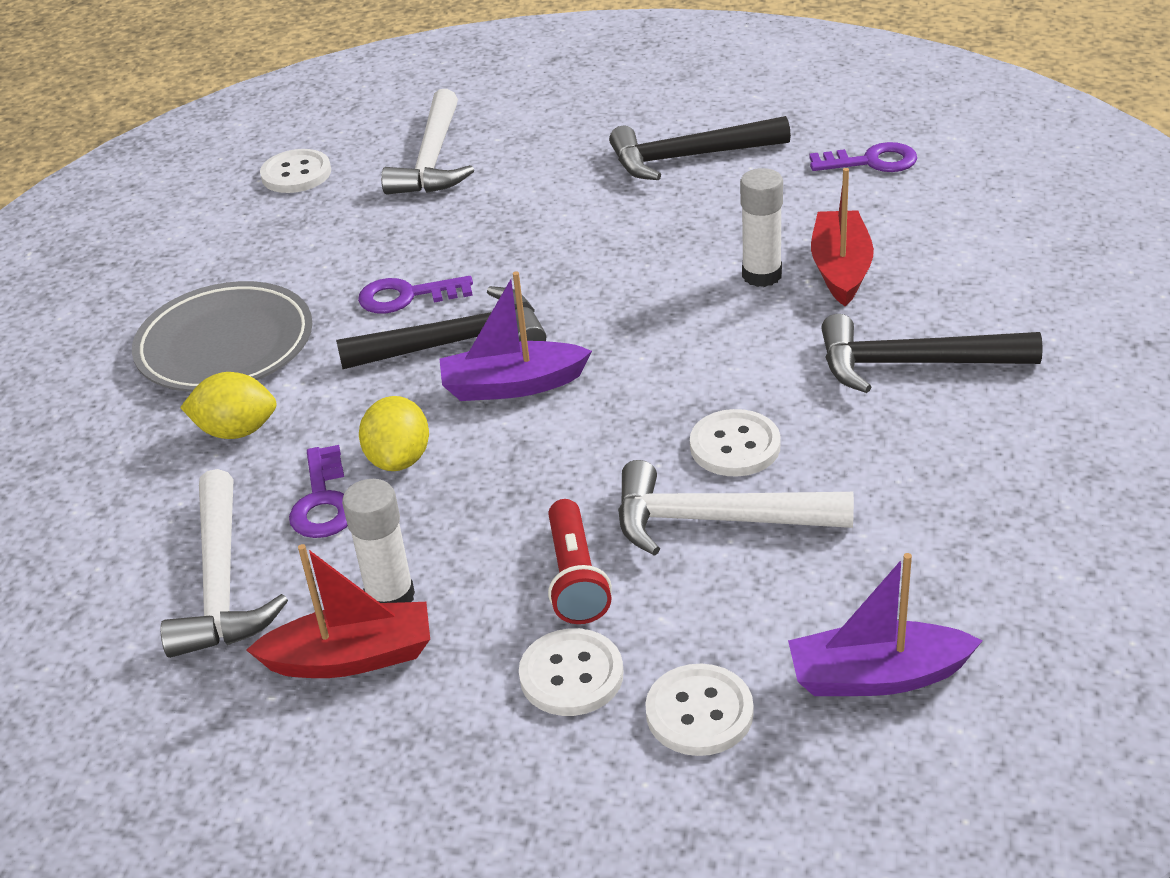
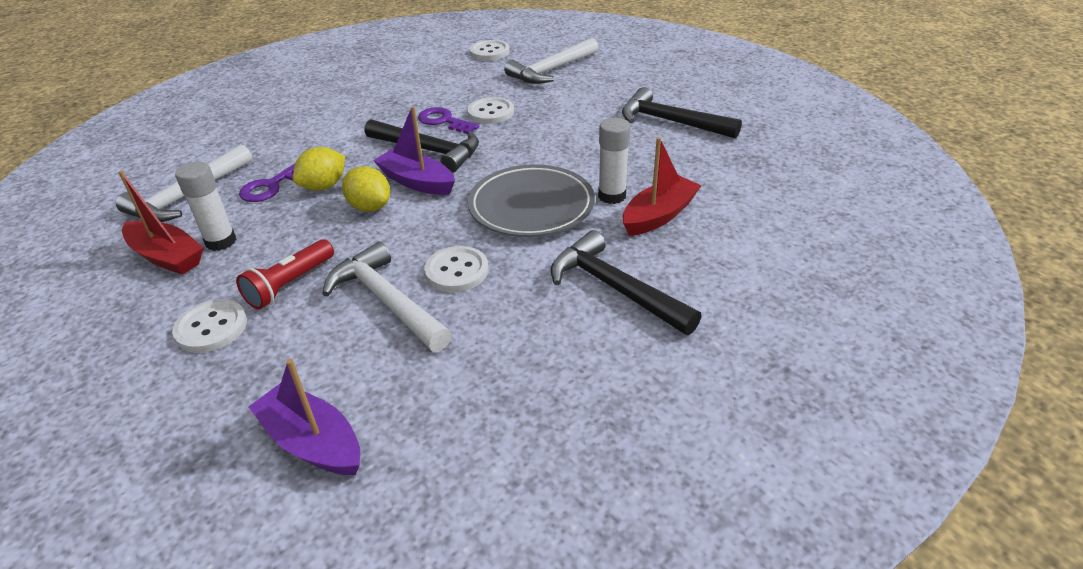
camera: 40 degrees right, 0 degrees up
(225, 345) = (350, 105): grey plate -> grey plate (531, 206)
(236, 431) = (296, 140): yellow lemon -> yellow lemon (370, 207)
(699, 712) = (218, 389): white button -> white button (491, 112)
(871, 161) = (769, 170): purple key -> none

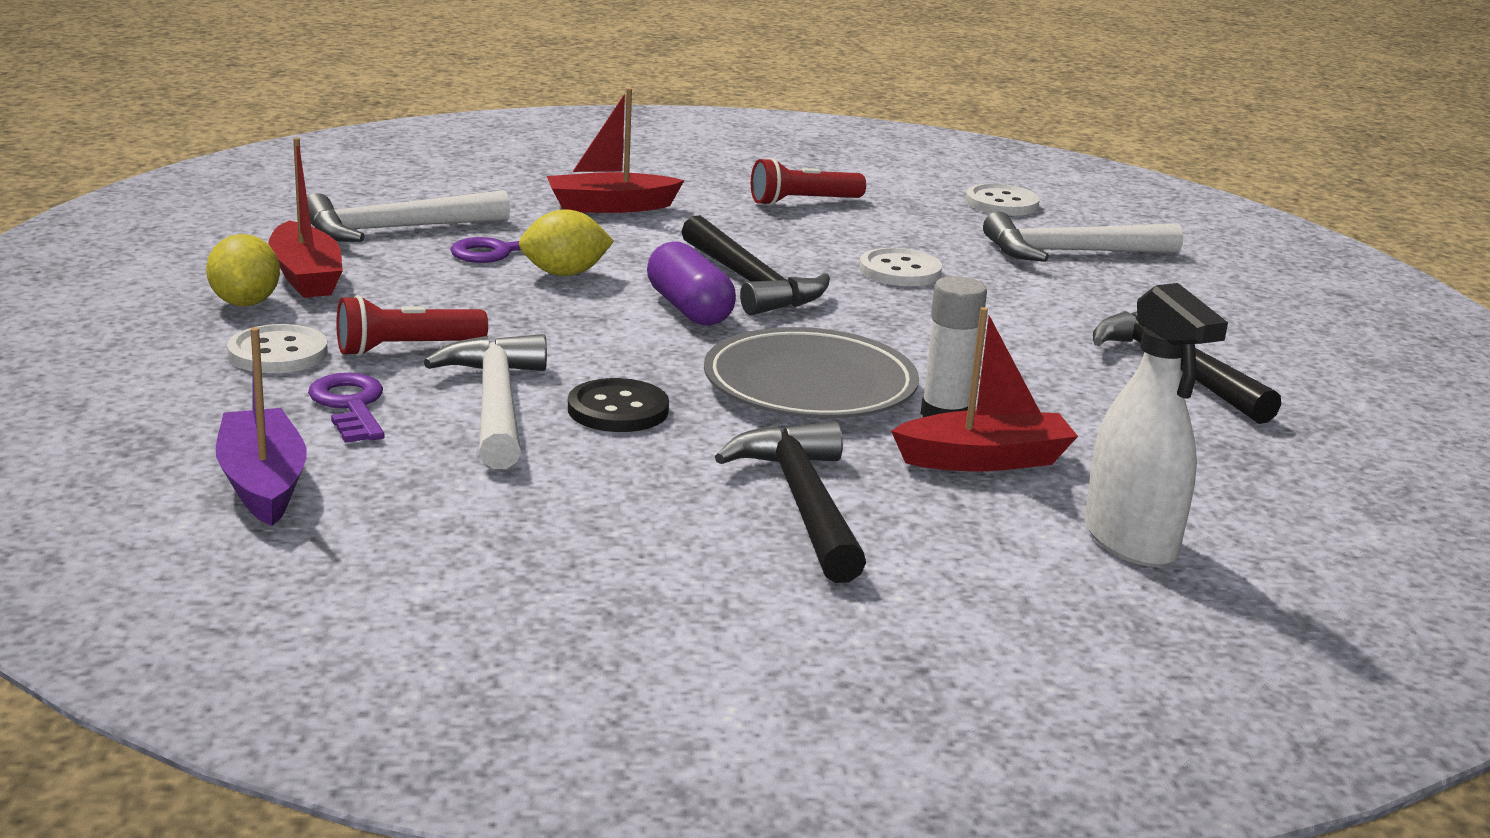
camera: 30 degrees right, 15 degrees down
(221, 242) = (379, 283): white glue stick -> none
(299, 128) = (610, 207): none -> red boat
(370, 207) = (594, 312): yellow lemon -> yellow lemon (245, 303)
(397, 86) = (803, 202): none -> red flashlight
(417, 182) = (689, 309): purple boat -> purple capsule
(444, 121) = (817, 259): purple key -> purple key (350, 406)
(457, 271) = (618, 410): white button -> black button
(770, 234) = (1130, 541): none -> white spray bottle

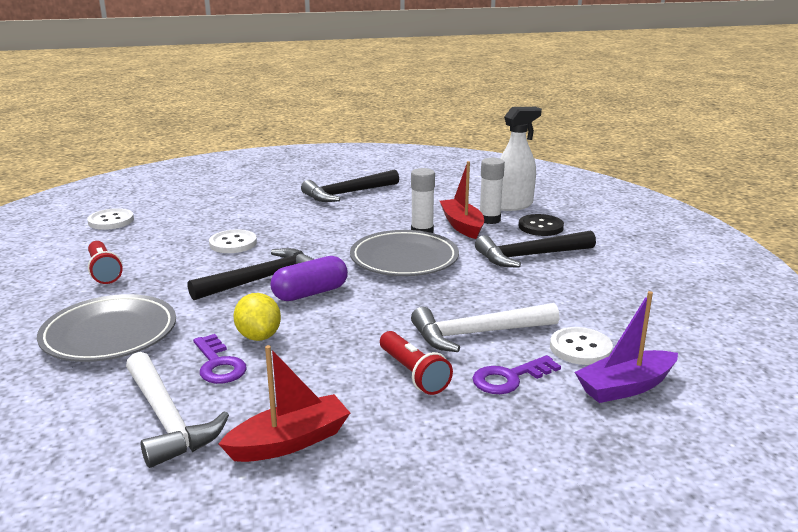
camera: 95 degrees left, 0 degrees up
(245, 303) = (357, 459): yellow lemon -> none
(278, 353) = (446, 422): white button -> white button (580, 348)
(610, 207) = (109, 334): red boat -> grey plate
(618, 410) = (462, 301): black button -> black button (540, 227)
(1024, 495) = (489, 220): none -> white glue stick
(1069, 252) = (197, 208): white hammer -> none

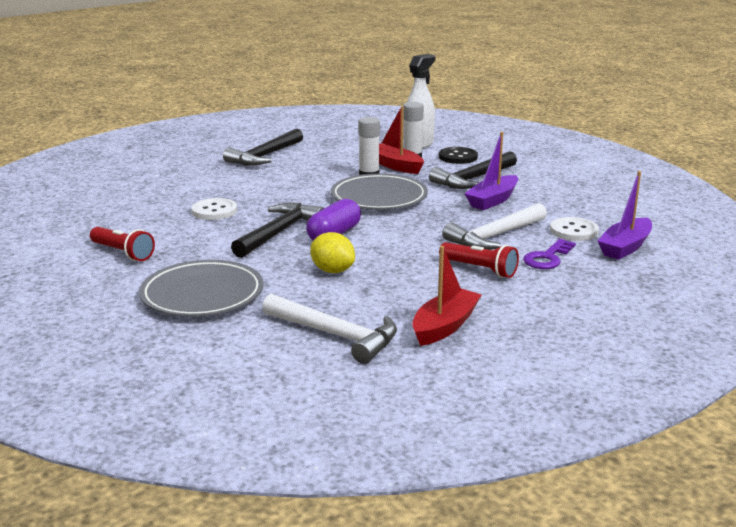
camera: 25 degrees left, 0 degrees up
(111, 221) = (63, 213): white button -> none
(218, 364) = (326, 294): purple key -> none
(524, 287) = (492, 200): none -> purple boat

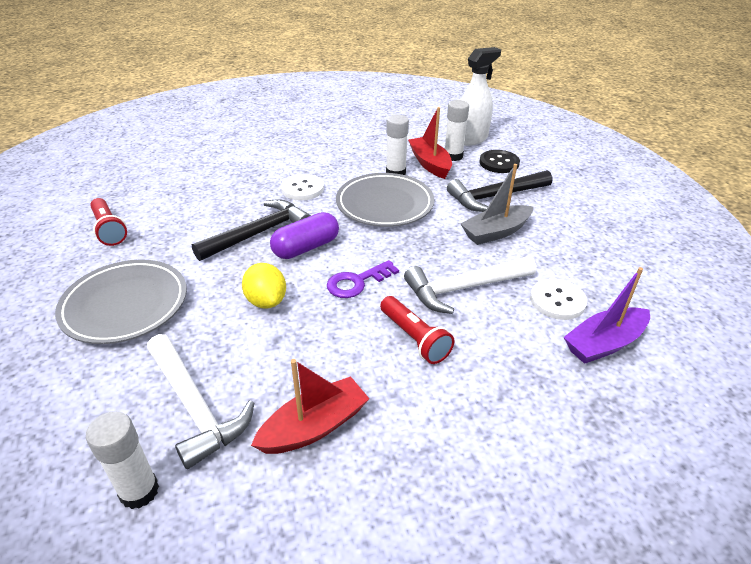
camera: 20 degrees right, 15 degrees up
(214, 211) = (226, 192): white button -> white button (302, 189)
(264, 156) = (321, 130): black hammer -> none
(339, 382) = (139, 491): none -> white glue stick
(492, 200) = (496, 232): purple boat -> grey boat
(547, 258) = (501, 339): purple key -> purple key (357, 282)

